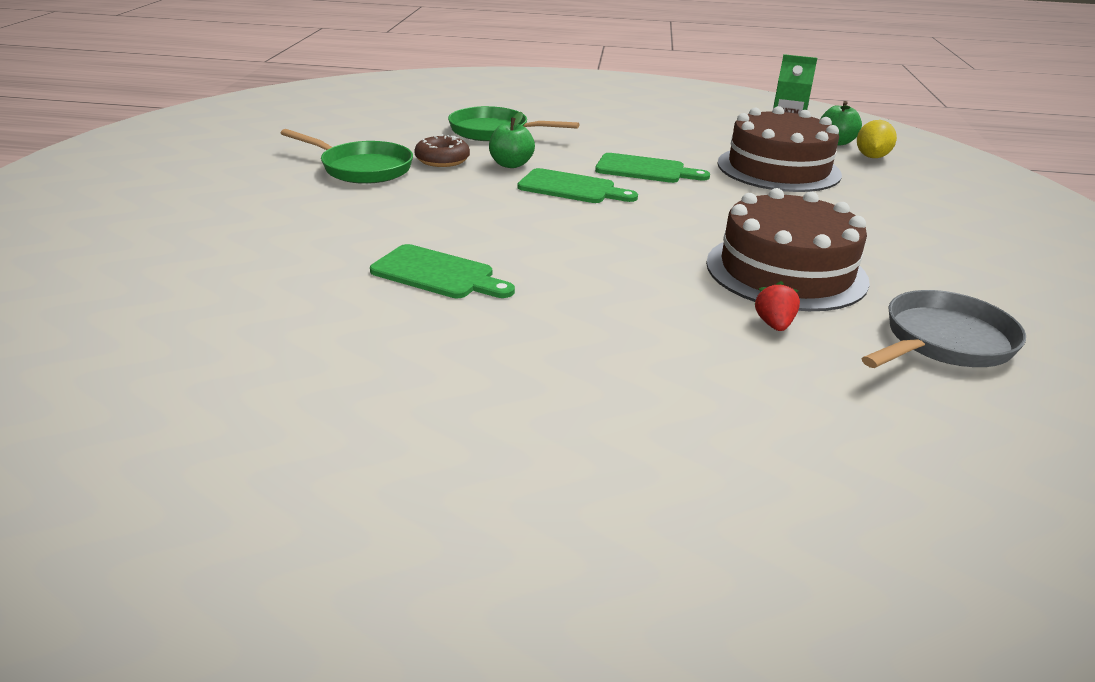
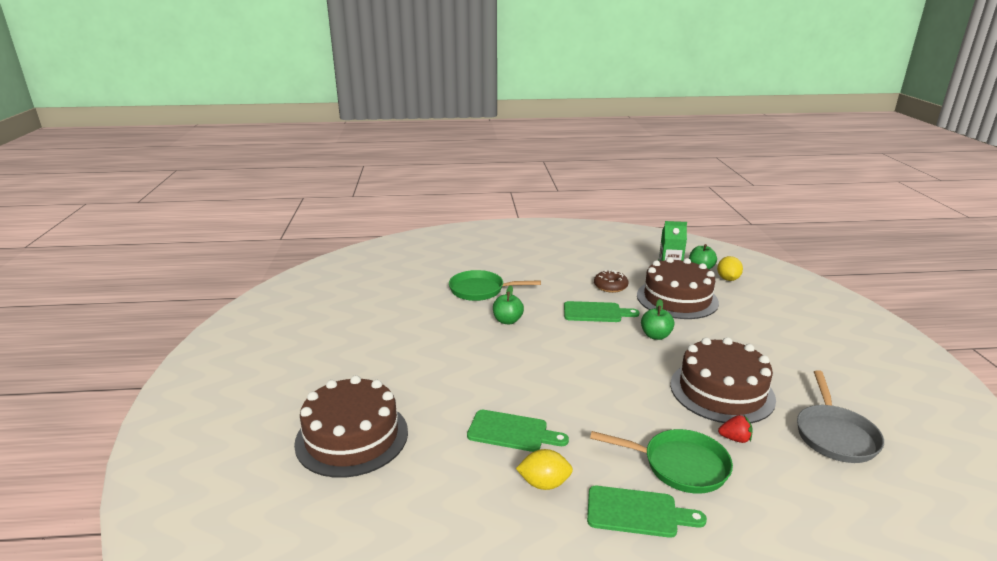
camera: 10 degrees left, 5 degrees down
(213, 251) = (352, 437): none -> brown cake
(362, 168) = (410, 340): green pan -> green pan (679, 465)
(442, 160) = (460, 323): brown donut -> brown donut (610, 286)
(446, 333) = (544, 483): none -> yellow lemon
(571, 188) = (557, 337): green cutting board -> green cutting board (637, 512)
(720, 202) = (655, 336): none -> green apple
(774, 324) = (735, 439): red strawberry -> red strawberry turned 105 degrees clockwise
(943, 342) = (834, 435): grey pan -> grey pan turned 150 degrees clockwise

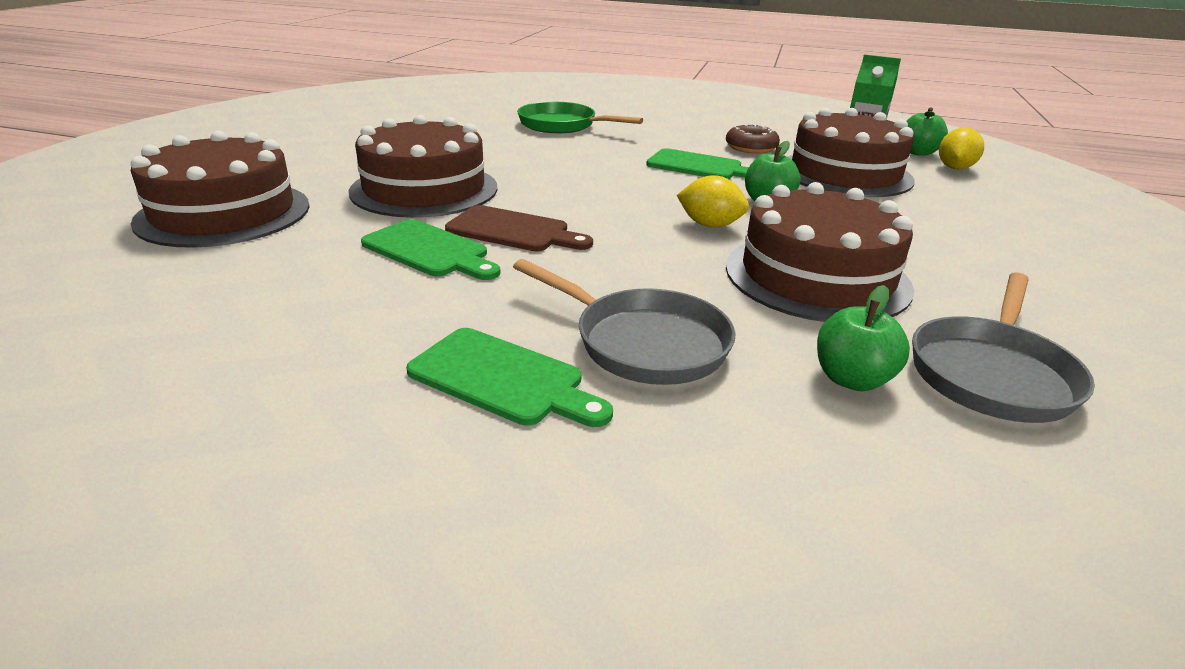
camera: 20 degrees right, 5 degrees up
(455, 378) = (424, 189): none -> brown cake
(507, 321) = (563, 154): green apple -> green apple (852, 379)
(542, 401) = (513, 231): none -> brown cutting board
(544, 483) = (402, 311): yellow lemon -> yellow lemon (710, 225)
(679, 465) = (643, 342): green pan -> grey pan
(735, 439) = (781, 334): red strawberry -> none

